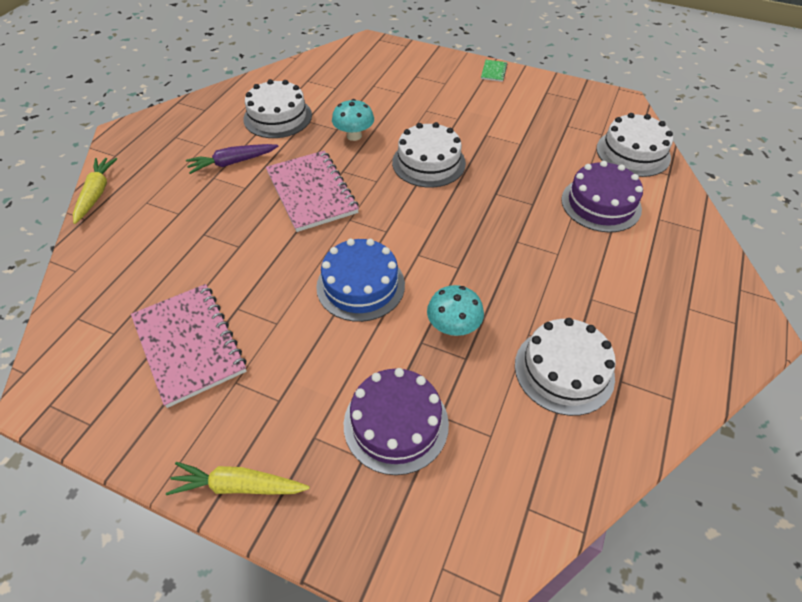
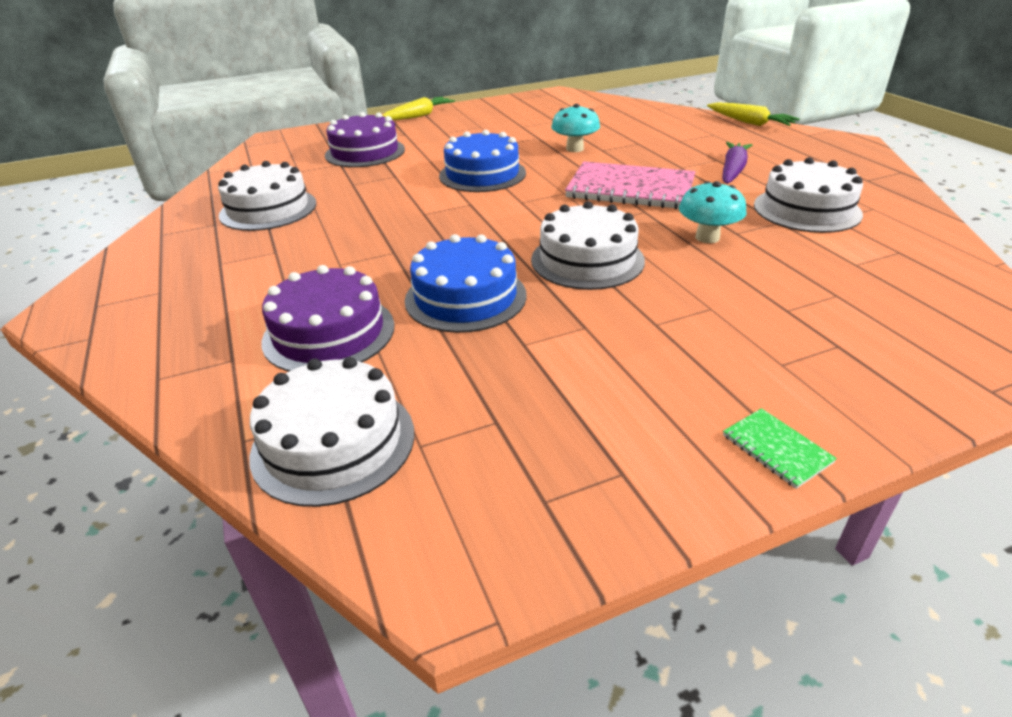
camera: 135 degrees right, 15 degrees down
(189, 345) = (532, 122): pink notebook -> none
(453, 327) = (381, 189): turquoise mushroom -> turquoise mushroom (575, 149)
(515, 181) = (465, 297): none -> blue cake

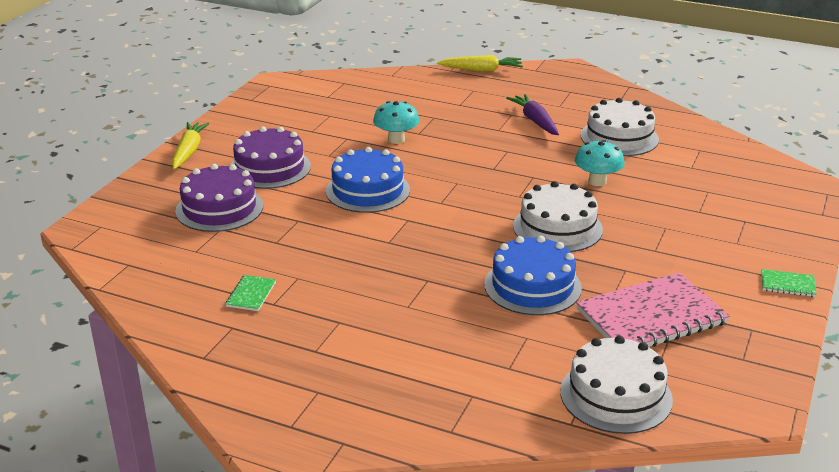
camera: 45 degrees left, 5 degrees down
(268, 209) = (251, 294): white cake -> green notebook
(329, 333) = (497, 349): purple cake -> purple cake (270, 168)
(630, 189) = (495, 162): pink notebook -> pink notebook (651, 316)

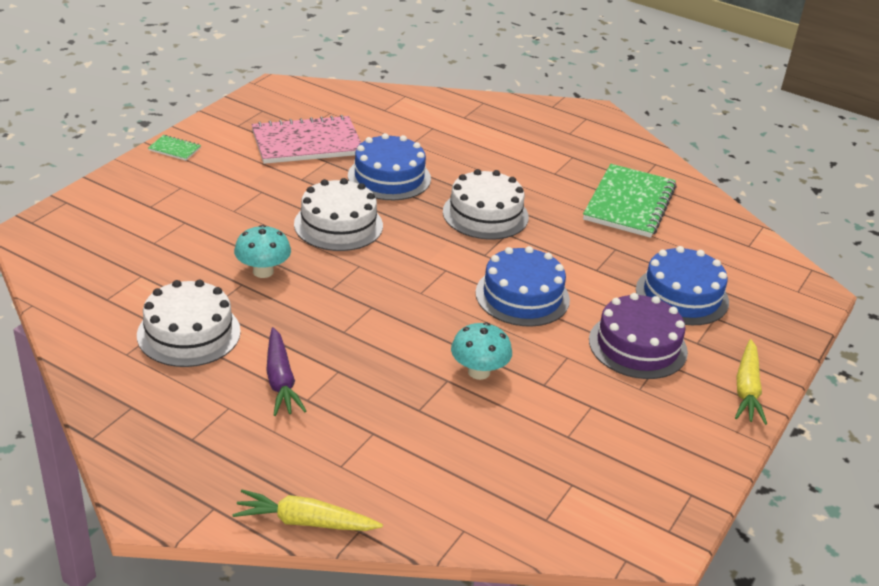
camera: 175 degrees left, 5 degrees up
(219, 208) = (682, 295): purple cake -> blue cake
(251, 294) = (629, 203): green notebook -> green notebook, size x2.37
(616, 395) = (367, 104): white cake -> white cake (485, 214)

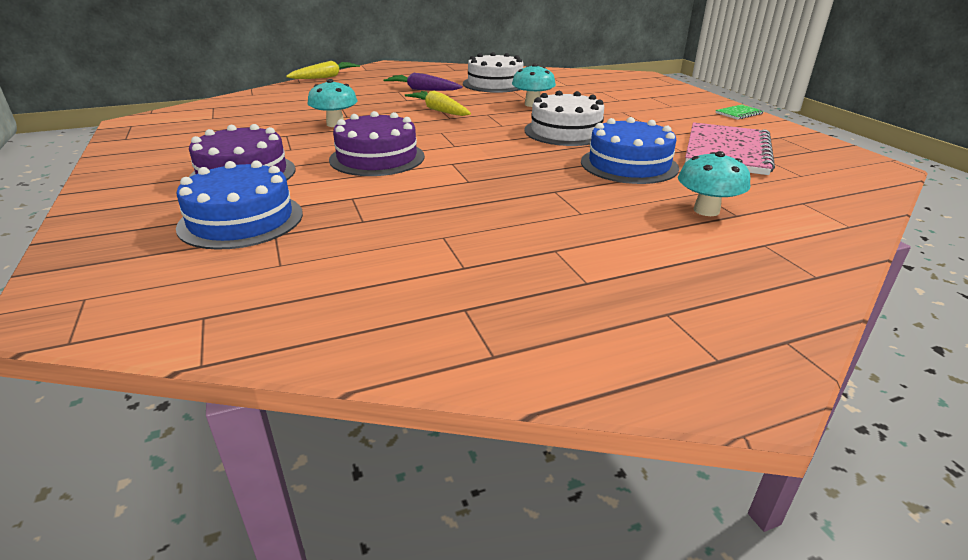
camera: 130 degrees right, 5 degrees down
(439, 137) = (706, 210): none -> turquoise mushroom
(485, 214) = (513, 182): white cake -> none
(522, 296) = (377, 158): blue cake -> purple cake
(629, 203) = (424, 271): green notebook -> none
(747, 389) = (110, 191): yellow carrot -> yellow carrot (439, 111)

